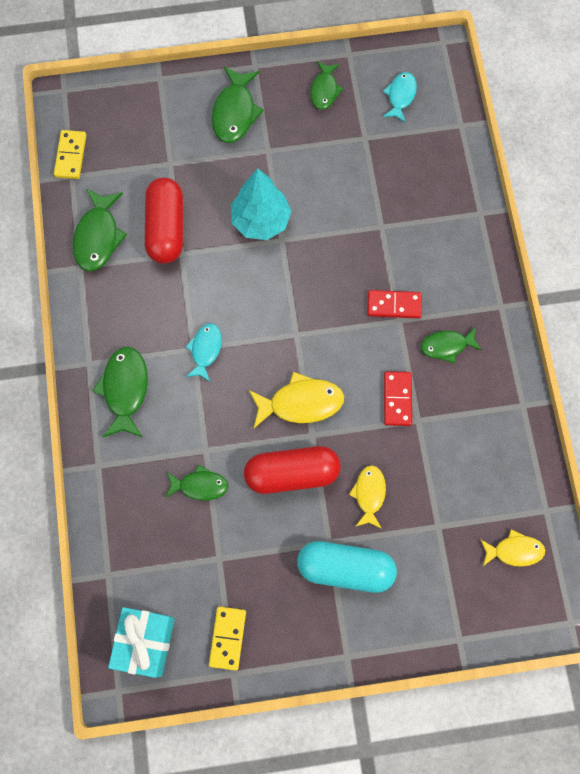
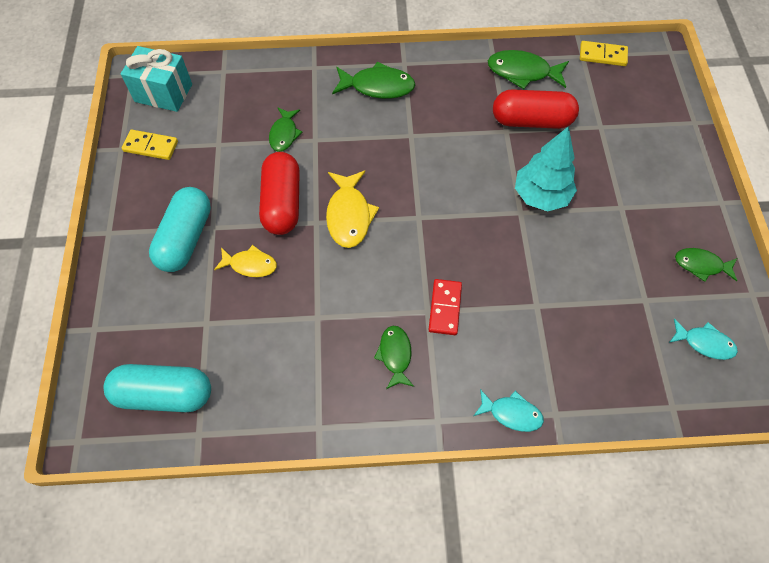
camera: 95 degrees right, 10 degrees down
(205, 350) = (409, 144): turquoise fish -> turquoise fish (511, 413)
(235, 112) = (663, 181): green fish -> none
(397, 399) = (342, 300): red domino -> none
(514, 551) = (164, 394): yellow fish -> turquoise capsule

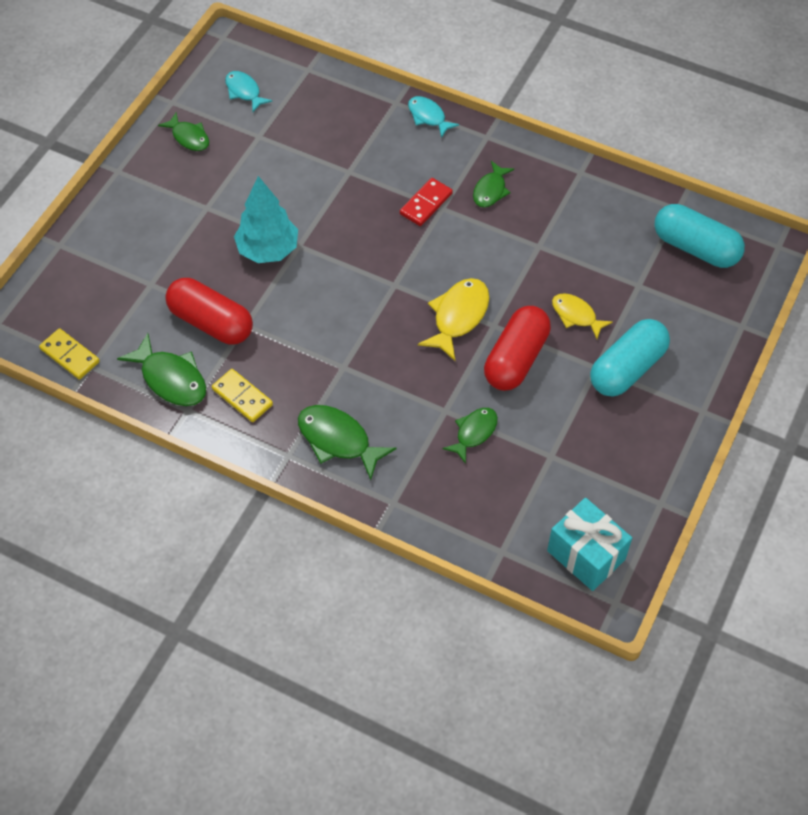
camera: 150 degrees left, 5 degrees down
(150, 146) = (626, 489): yellow domino -> yellow domino (242, 397)

